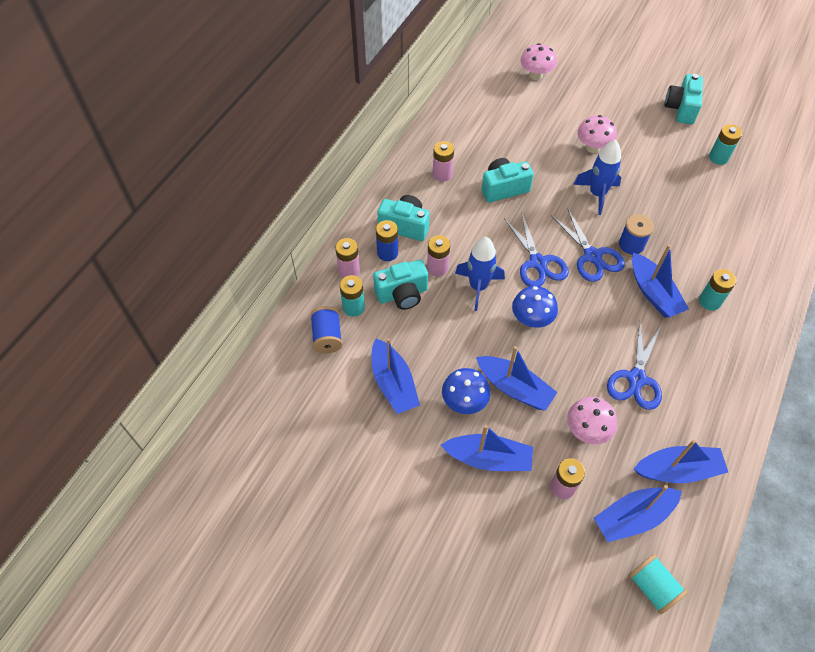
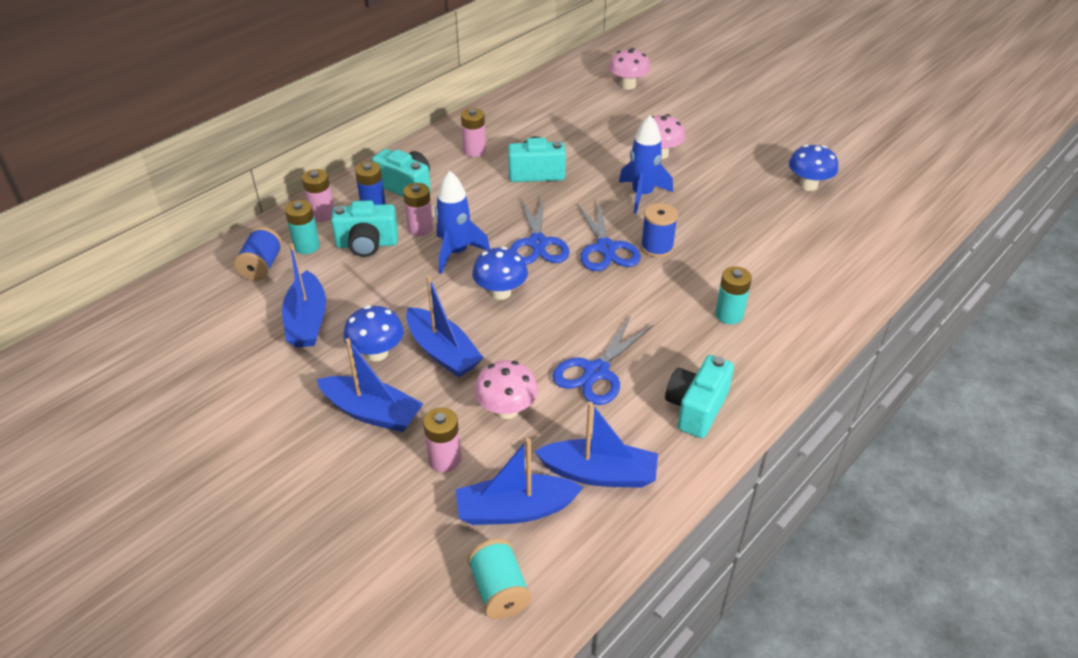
camera: 15 degrees right, 15 degrees down
(653, 293) = (662, 295): blue boat -> none
(681, 108) = (784, 136): turquoise camera -> turquoise camera (696, 408)
(718, 157) = (808, 185): turquoise battery -> blue mushroom

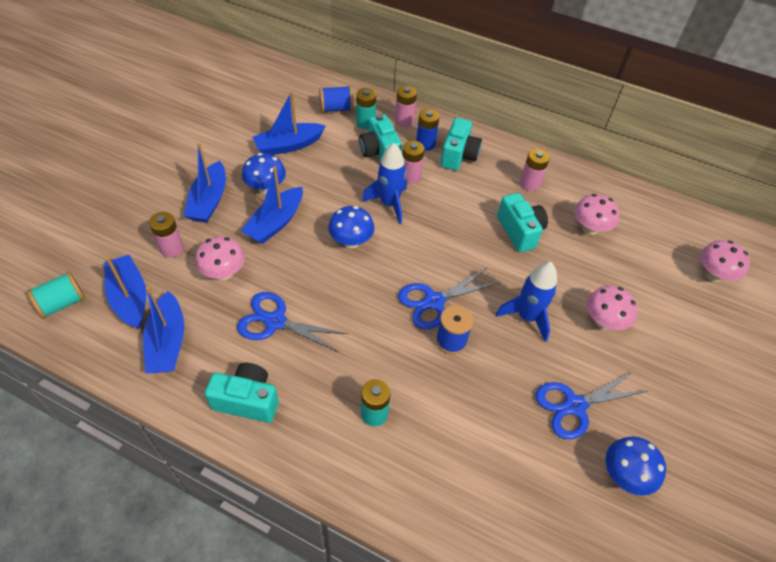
camera: 70 degrees right, 10 degrees up
(538, 243) = (421, 252): blue scissors -> blue scissors (574, 406)
(550, 131) = (589, 228): none -> pink mushroom

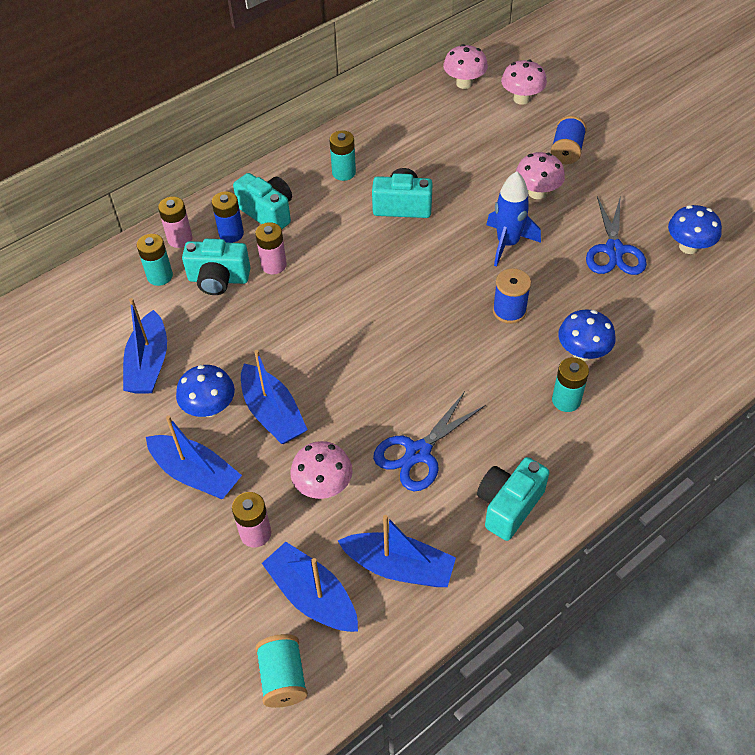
camera: 60 degrees left, 0 degrees up
(130, 298) = (312, 596): blue boat -> blue boat turned 45 degrees clockwise
(336, 109) = (114, 296): blue spool -> blue spool (566, 151)
(351, 241) = (340, 350): blue mushroom -> blue mushroom (582, 352)
(389, 204) = (304, 298): blue rocket -> none
(434, 301) = (456, 307): blue scissors -> none
(529, 184) = (344, 173): pink battery -> turquoise battery
(589, 228) = (426, 154): pink mushroom -> pink mushroom (464, 83)

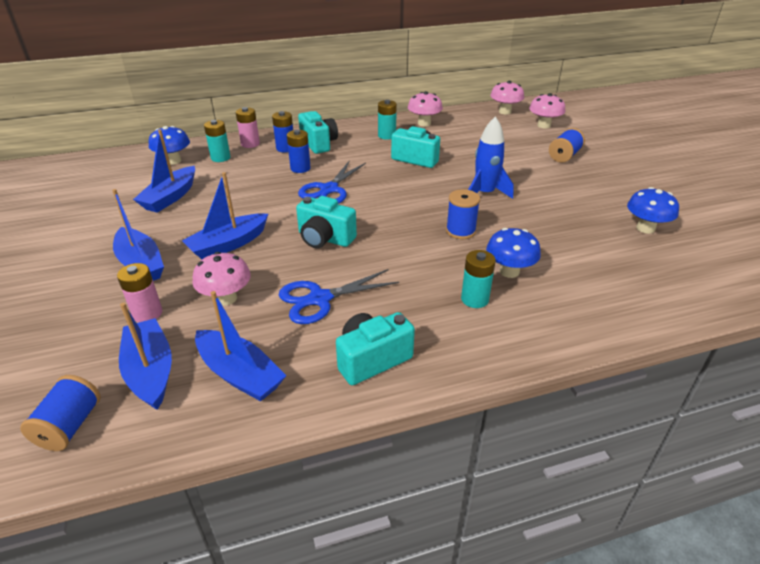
camera: 20 degrees right, 15 degrees down
(210, 408) = (187, 230): blue mushroom -> blue mushroom (173, 161)
(218, 279) = (257, 167): turquoise camera -> turquoise camera (325, 238)
(273, 265) = (300, 168): pink battery -> blue battery
(273, 413) = (228, 244): blue boat -> blue boat turned 60 degrees clockwise
(283, 677) = (70, 426): turquoise spool -> blue spool
(537, 192) = (526, 172): pink mushroom -> pink mushroom (424, 123)
(614, 250) = (574, 216): blue scissors -> blue scissors (329, 189)

